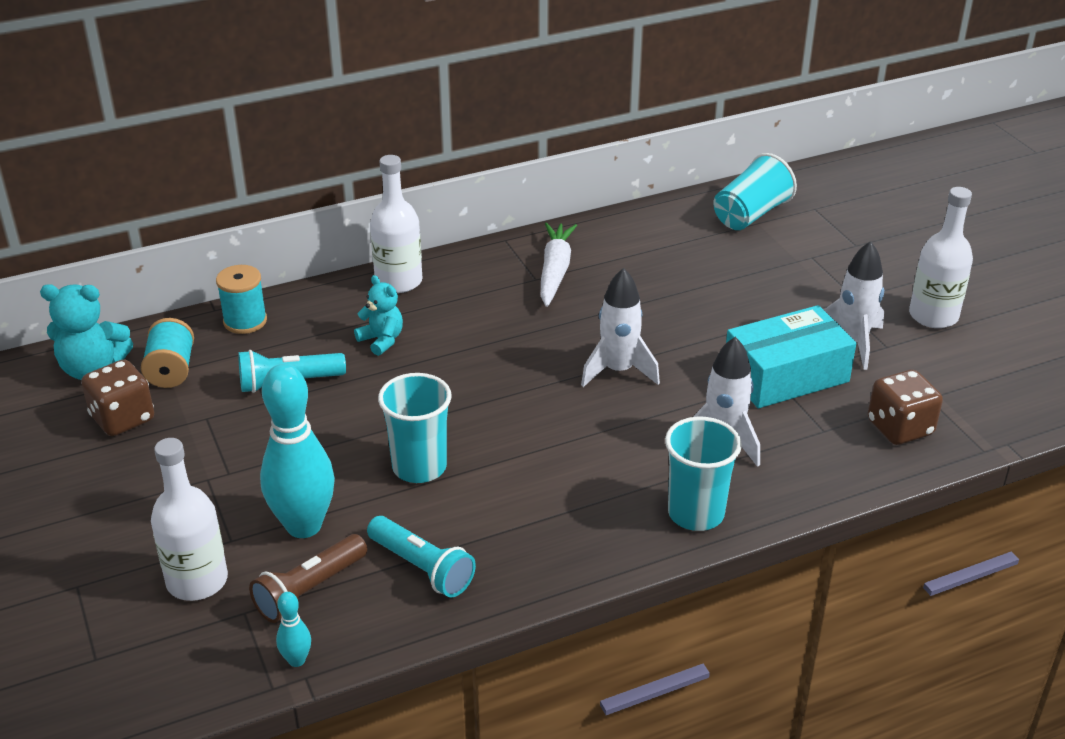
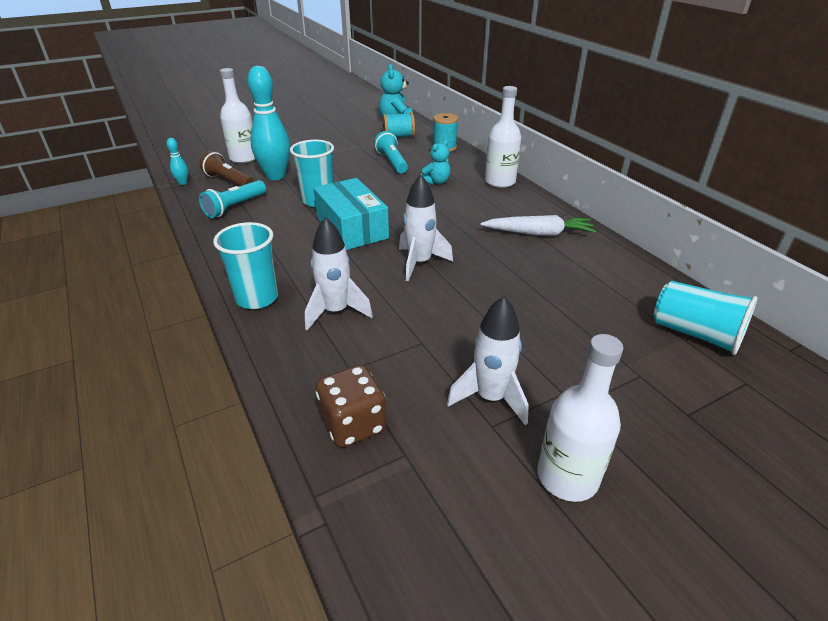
camera: 85 degrees right, 0 degrees up
(123, 419) = (360, 132): brown dice -> none
(785, 375) = (428, 348): turquoise box -> turquoise box (352, 227)

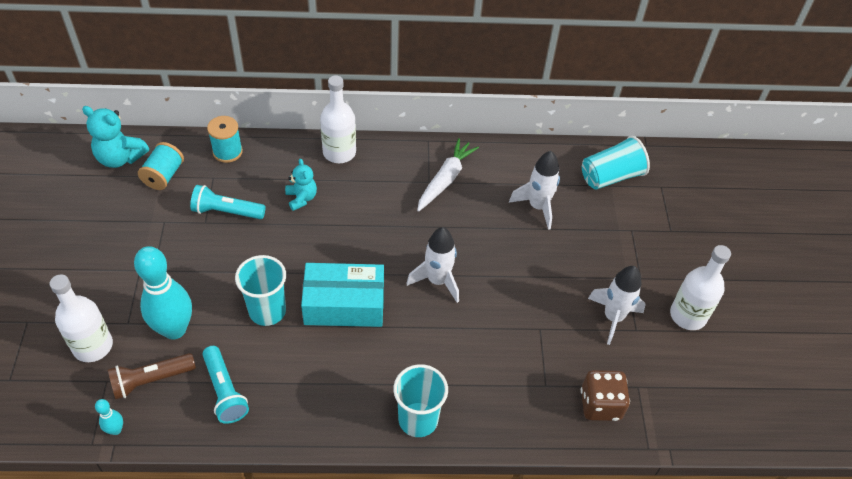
camera: 65 degrees left, 15 degrees up
(336, 311) = (471, 368): white rocket -> white rocket (537, 206)

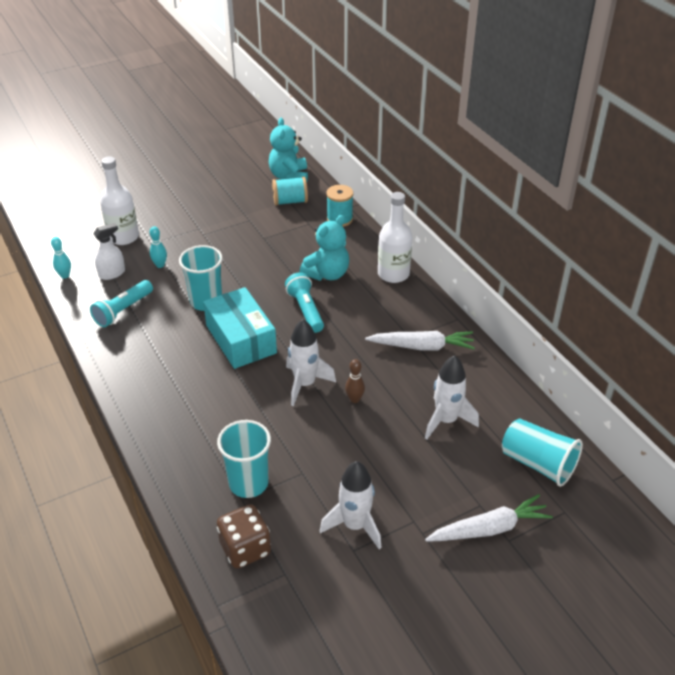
camera: 65 degrees right, 10 degrees down
(151, 380) = (112, 273): brown flashlight -> white spray bottle
(174, 329) = (160, 265): turquoise bowling pin -> turquoise bowling pin, size x0.43
(227, 212) = (282, 243): turquoise flashlight -> turquoise flashlight (305, 310)
(301, 198) = (327, 274): turquoise teddy bear -> turquoise teddy bear, size x1.55
(418, 419) = (157, 425): turquoise cup -> turquoise cup (248, 483)
(478, 254) = (354, 399): none -> brown bowling pin
(656, 236) = (489, 529): none -> white carrot
(688, 315) = (404, 591): white bottle -> none

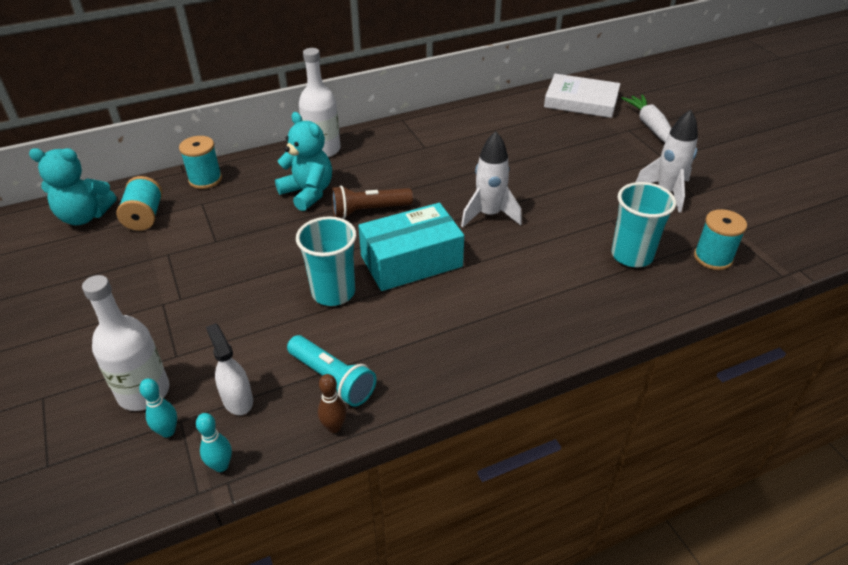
camera: 85 degrees left, 0 degrees up
(160, 265) = (237, 343): turquoise bowling pin -> turquoise bowling pin (168, 431)
(245, 549) = (713, 258): brown dice -> turquoise spool
(305, 310) = (369, 211): turquoise flashlight -> brown flashlight
(354, 399) = (511, 184): brown bowling pin -> brown bowling pin (334, 427)
(422, 347) = (439, 141): white carrot -> none
(446, 420) = (537, 137): white rocket -> none
(538, 464) = (581, 101): turquoise cup -> white book

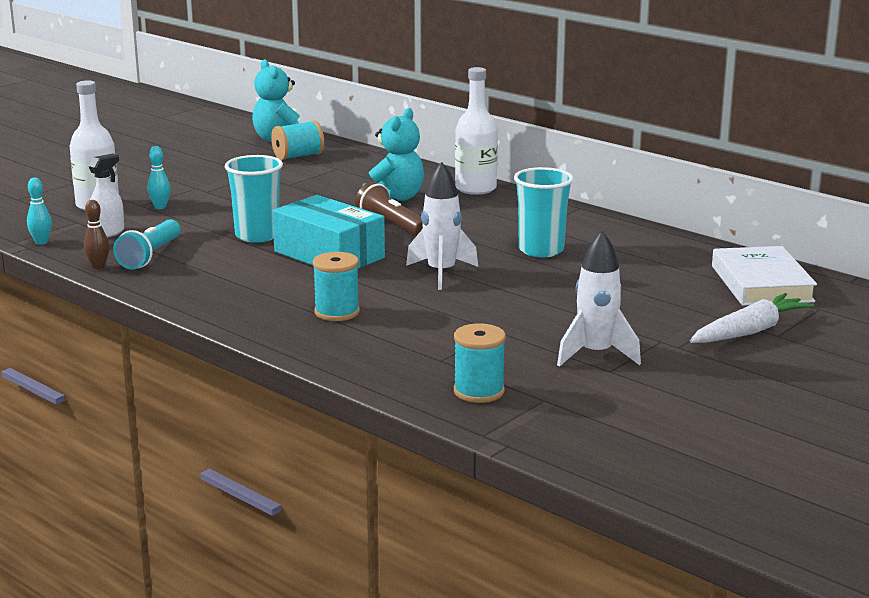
camera: 65 degrees right, 20 degrees down
(168, 431) = (64, 221): turquoise bowling pin -> turquoise bowling pin (160, 207)
(205, 179) = (373, 161): turquoise spool -> turquoise spool (337, 312)
(632, 255) = (438, 348): turquoise cup -> turquoise cup (541, 250)

